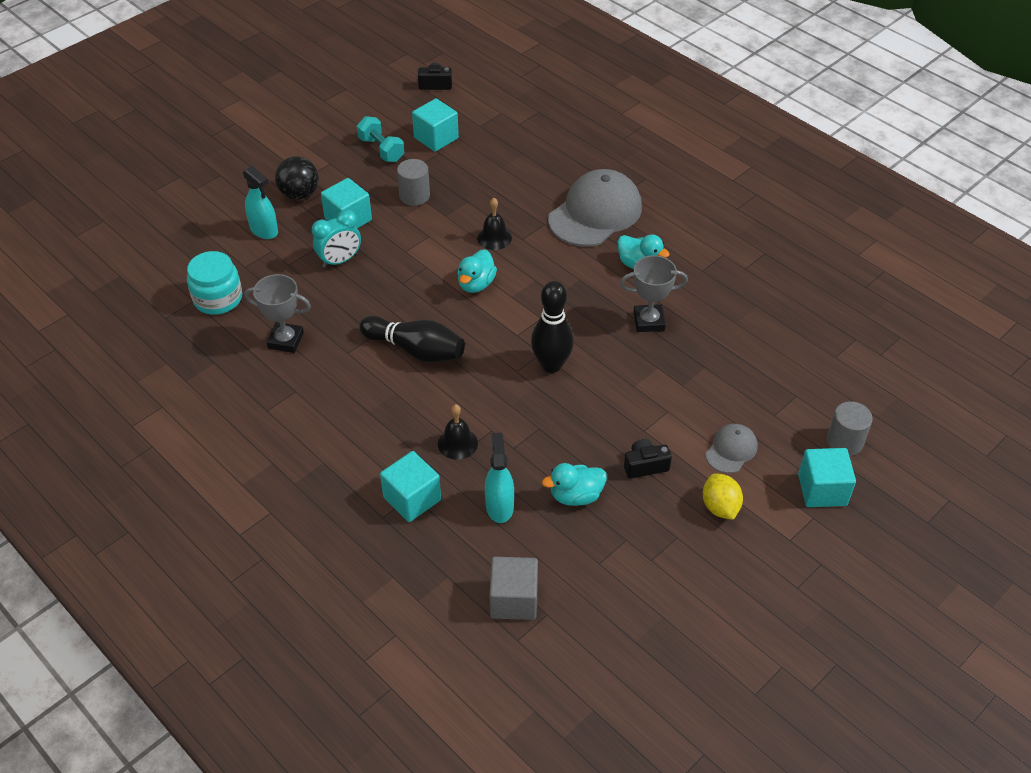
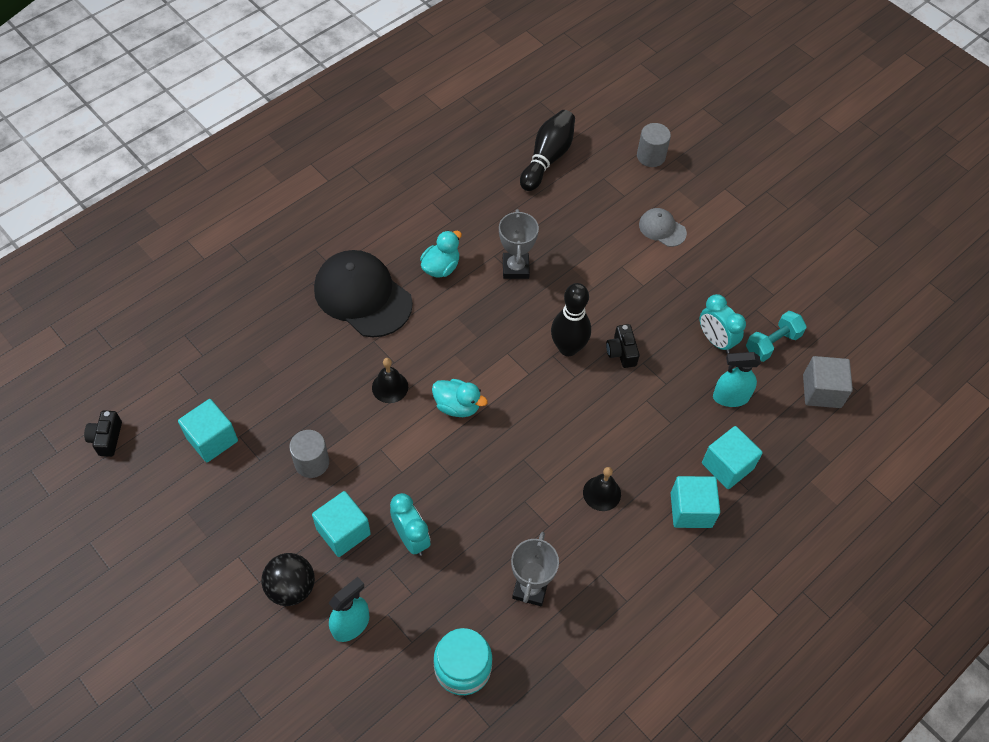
camera: 90 degrees left, 10 degrees up
(381, 149) = (222, 498): turquoise dumbbell -> turquoise dumbbell (772, 343)
(415, 350) = (547, 462): black bowling pin -> black bowling pin (547, 158)
(457, 443) = (663, 428): black bell -> black bell (602, 493)
(576, 496) = (715, 340): turquoise duck -> turquoise clock
(595, 213) = (362, 296): grey cap -> black cap
(645, 466) = (681, 288): black camera -> black camera (621, 352)
(720, 507) = (719, 244): yellow lemon -> none
(822, 490) = (698, 178): turquoise cube -> turquoise cube (691, 510)

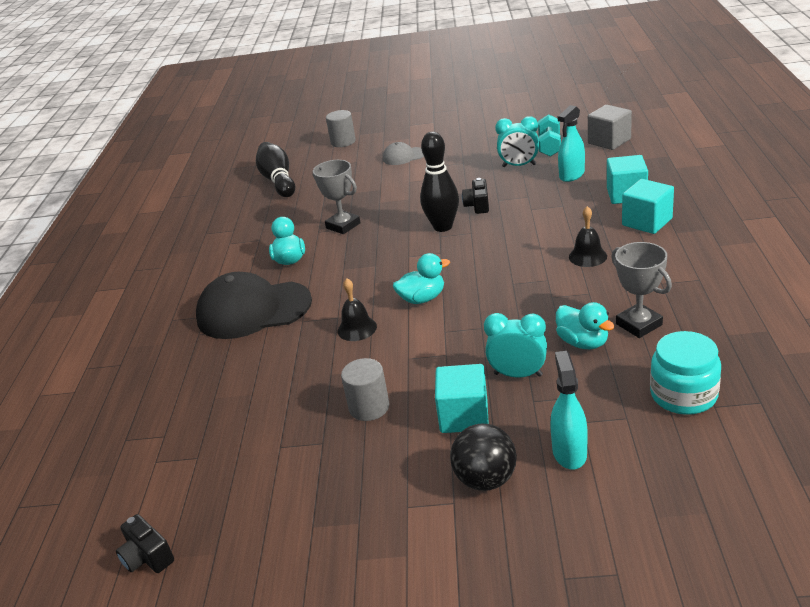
camera: 40 degrees left, 25 degrees down
(212, 439) = (258, 468): turquoise cube -> none
(480, 560) = (583, 342): none -> turquoise duck
(621, 352) = (477, 205): black camera -> black camera turned 60 degrees clockwise

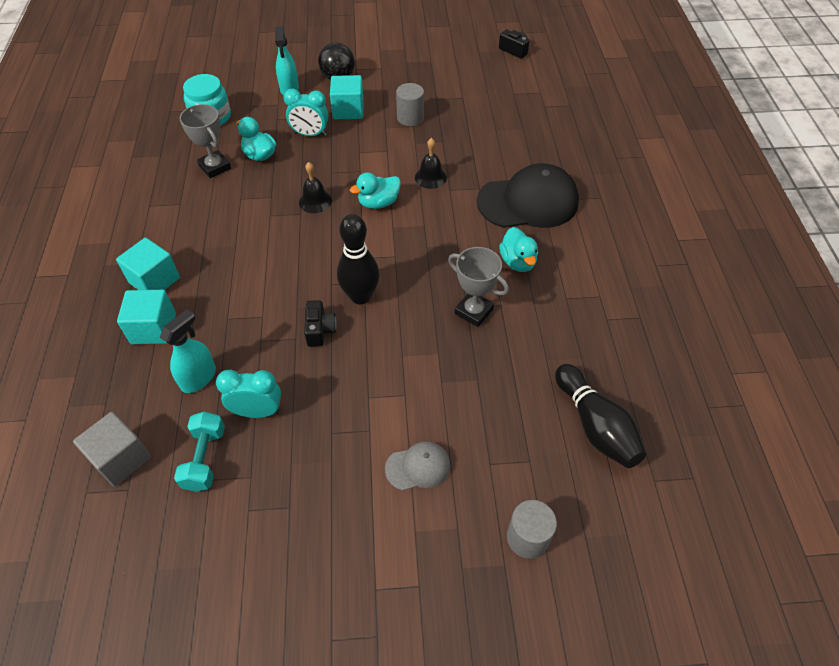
camera: 170 degrees right, 20 degrees up
(587, 256) = (227, 239): black bell -> black bell (315, 201)

